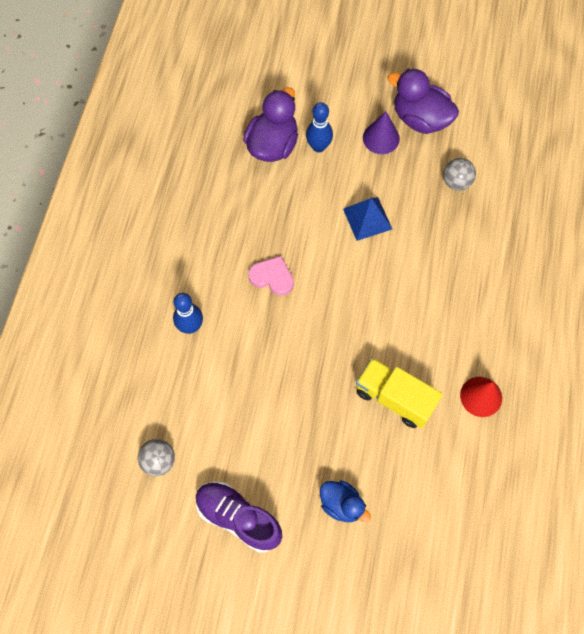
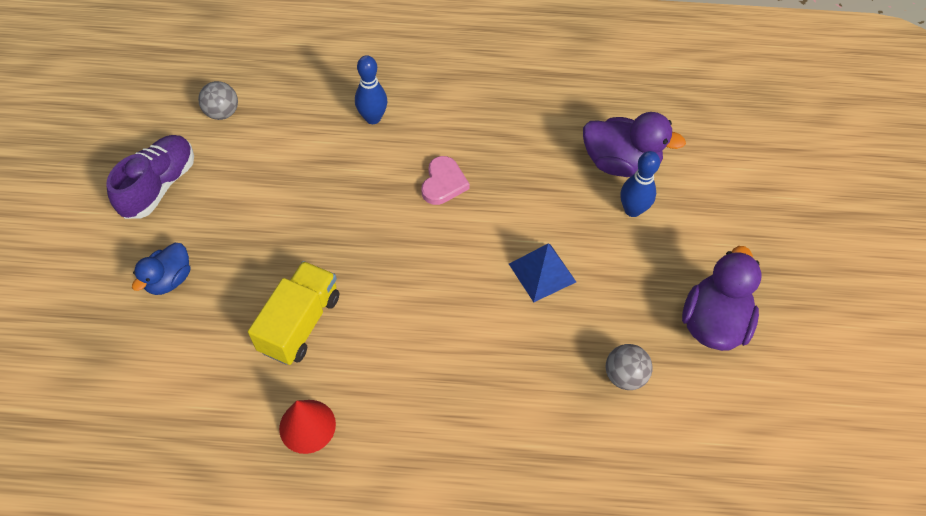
camera: 80 degrees right, 10 degrees down
(381, 138) = (667, 278): purple cone -> none

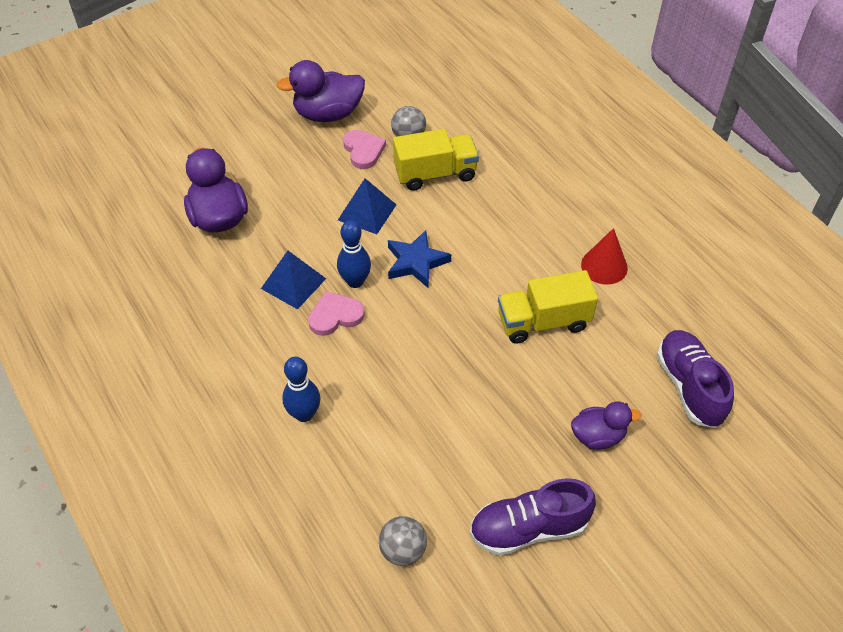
camera: 125 degrees left, 5 degrees down
(132, 384) = (689, 387): none -> purple shoe
(169, 280) = (598, 436): blue duck -> purple duck
(449, 272) = (416, 262): none -> blue star
(502, 175) = (293, 283): none -> blue pyramid
(549, 363) = (435, 174): none -> yellow truck
(631, 320) = (363, 151): none -> pink heart
(632, 210) = (263, 191): blue bowling pin -> blue bowling pin (355, 281)

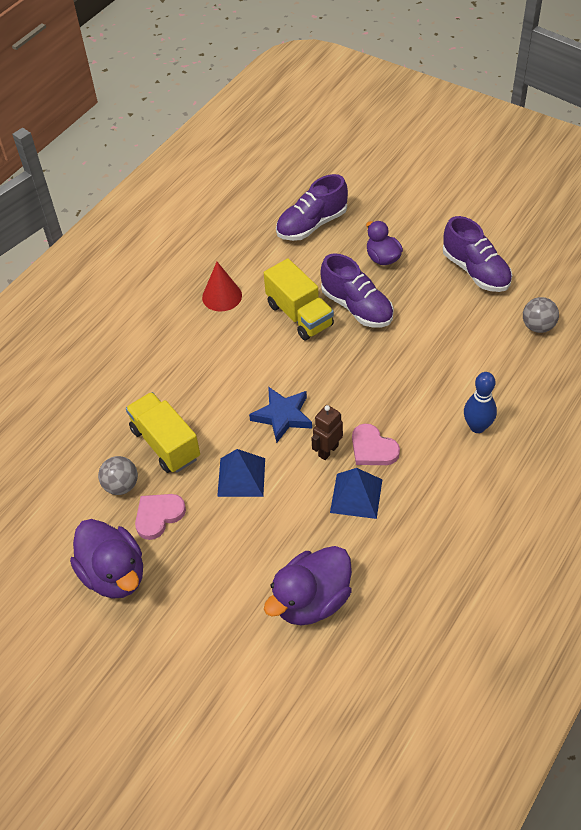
camera: 110 degrees left, 0 degrees up
(355, 281) = (328, 450): blue bowling pin -> brown robot
(529, 377) = (357, 307): none -> purple shoe

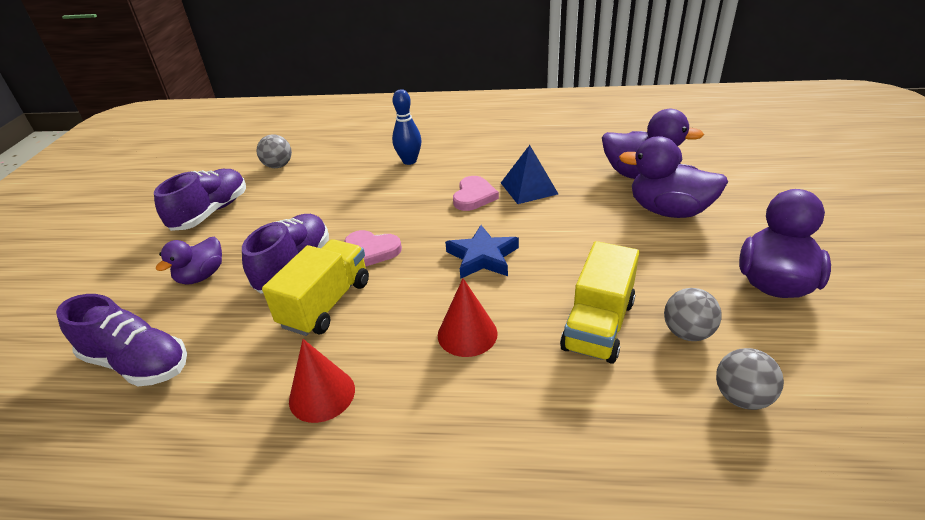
camera: 120 degrees left, 15 degrees down
(63, 475) = (741, 397): none -> grey ball
(158, 516) = (682, 285): pink heart -> pink heart (371, 250)
(214, 374) = (467, 334): none -> red cone
(241, 477) = (578, 252): blue pyramid -> none
(241, 577) = (668, 211): none -> purple duck
(328, 450) = (498, 216): brown robot -> none

